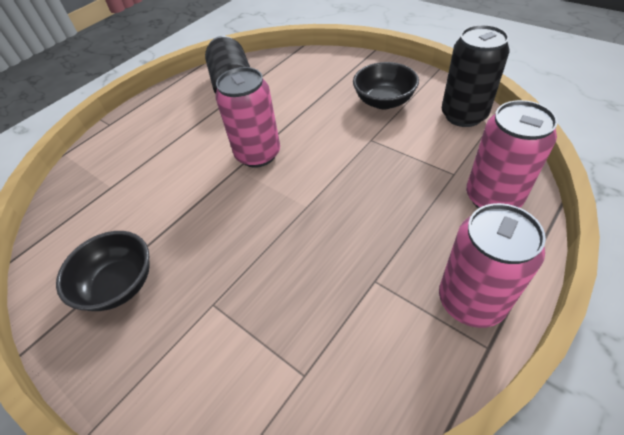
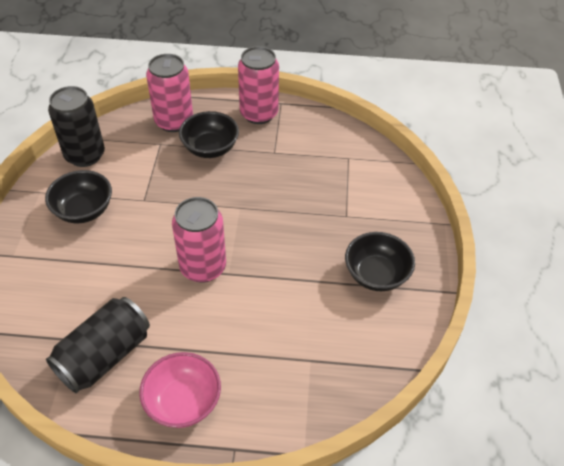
camera: 130 degrees left, 0 degrees up
(163, 111) = (183, 402): none -> pink bowl
(421, 215) = (210, 148): none -> black bowl

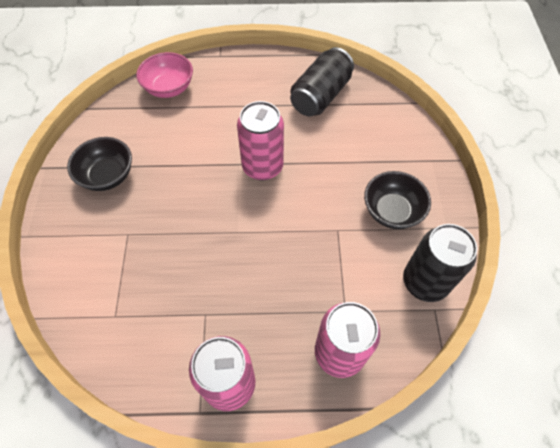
camera: 175 degrees right, 10 degrees up
(183, 402) = (257, 75): pink bowl -> pink bowl (169, 88)
(210, 148) = (283, 311): black bowl -> none

